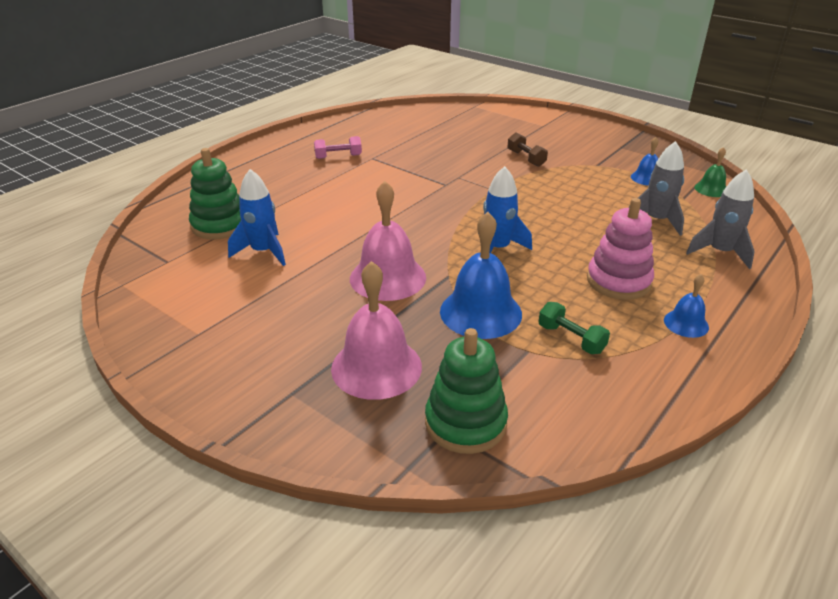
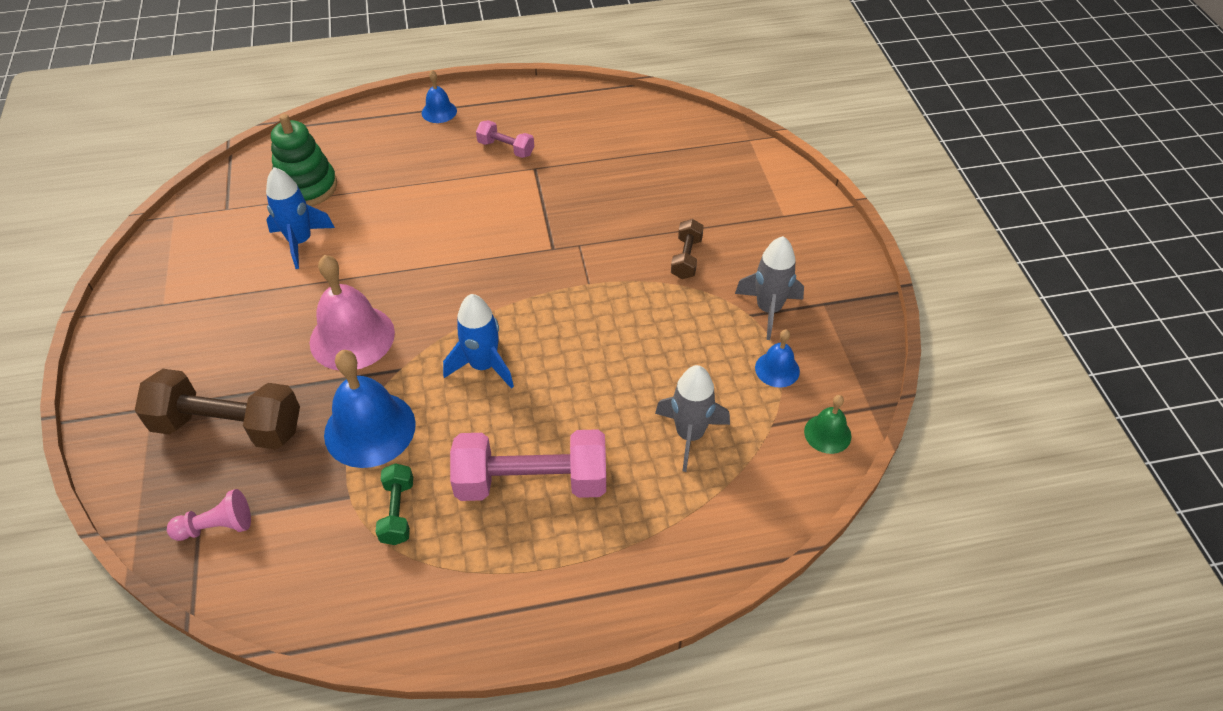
camera: 40 degrees right, 15 degrees up
(376, 367) = (228, 426): pink bell -> brown dumbbell
(465, 423) = (217, 526): green stacking toy -> pink pawn
(618, 281) = (532, 482): pink stacking toy -> pink dumbbell
(686, 323) = (516, 574): blue bell -> blue bell (439, 112)
(720, 252) = (688, 522): grey rocket -> grey rocket (768, 310)

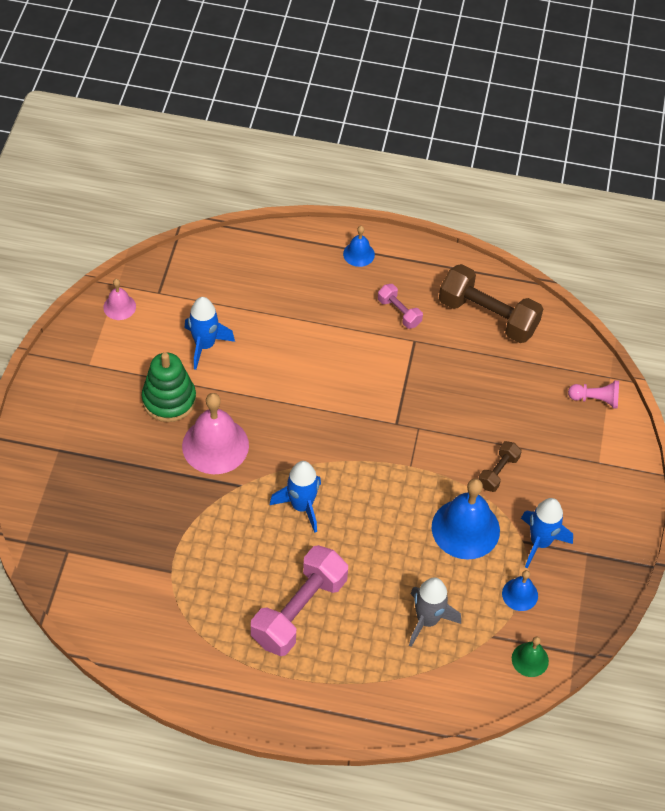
camera: 20 degrees right, 5 degrees up
(183, 235) = (119, 307): none -> pink bell
(217, 526) = (78, 558): pink pawn -> pink pawn (595, 399)
(228, 426) = (107, 485): brown dumbbell -> brown dumbbell (487, 316)
(307, 187) = (226, 294): green stacking toy -> green stacking toy (169, 400)
(370, 429) = (202, 525): blue bell -> blue bell (465, 528)
(397, 512) = (199, 596): green dumbbell -> none
(532, 482) = (299, 610): pink dumbbell -> pink dumbbell turned 75 degrees counterclockwise
(768, 310) = (540, 542): grey rocket -> blue rocket

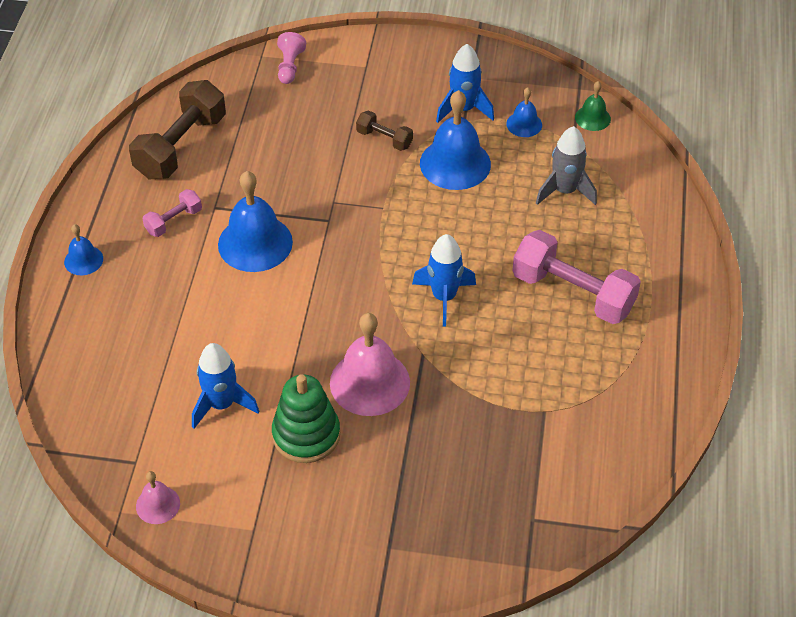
camera: 90 degrees left, 5 degrees down
(372, 369) = (255, 243): none -> blue bell

